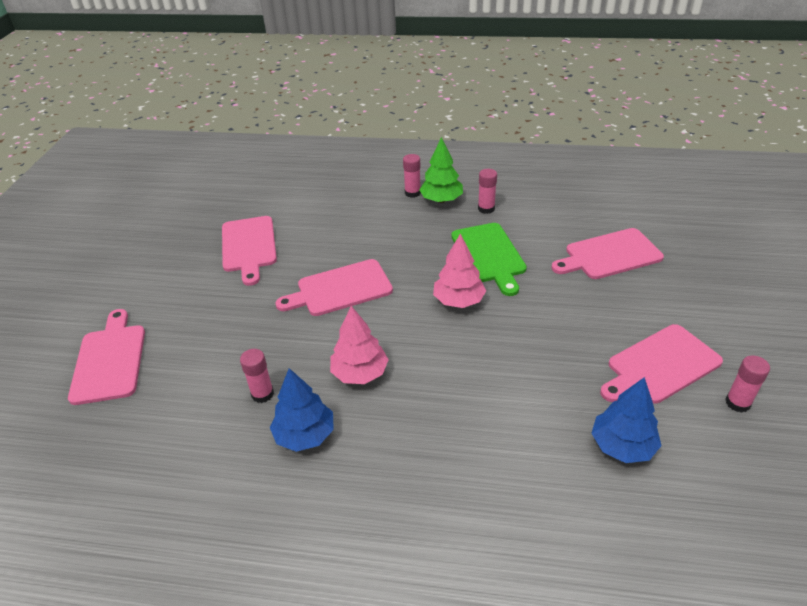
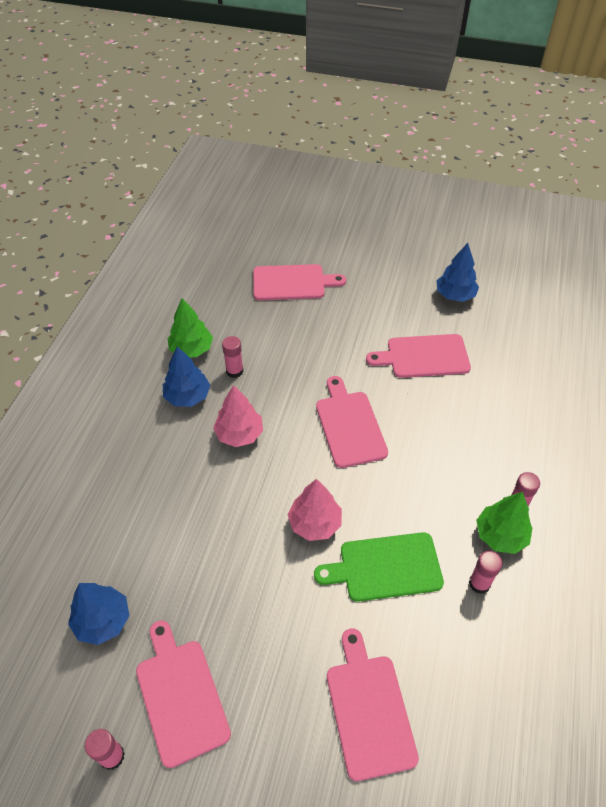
camera: 95 degrees right, 10 degrees up
(164, 230) = (455, 295): none -> blue tree
(220, 448) = (191, 349): none -> green tree

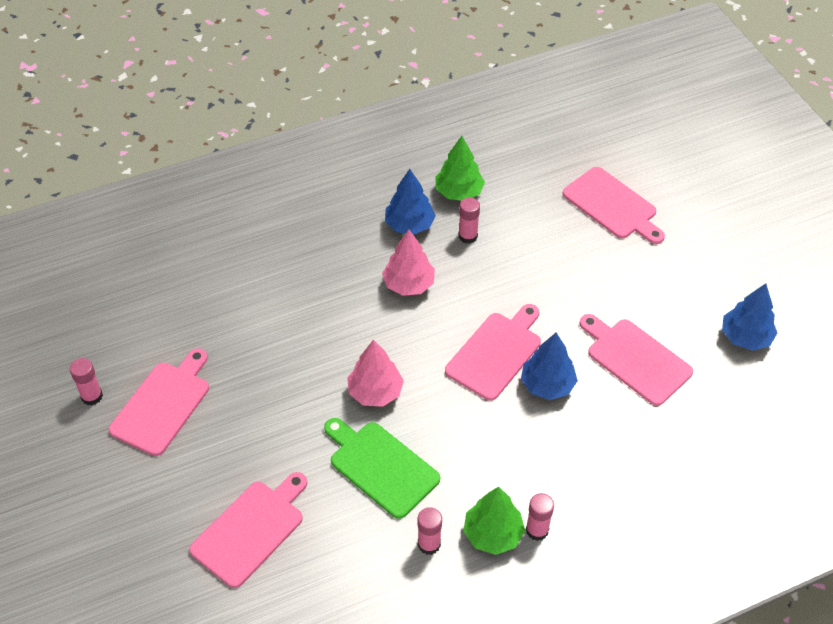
camera: 50 degrees right, 0 degrees up
(102, 621) = (176, 319): blue tree -> blue tree (547, 385)

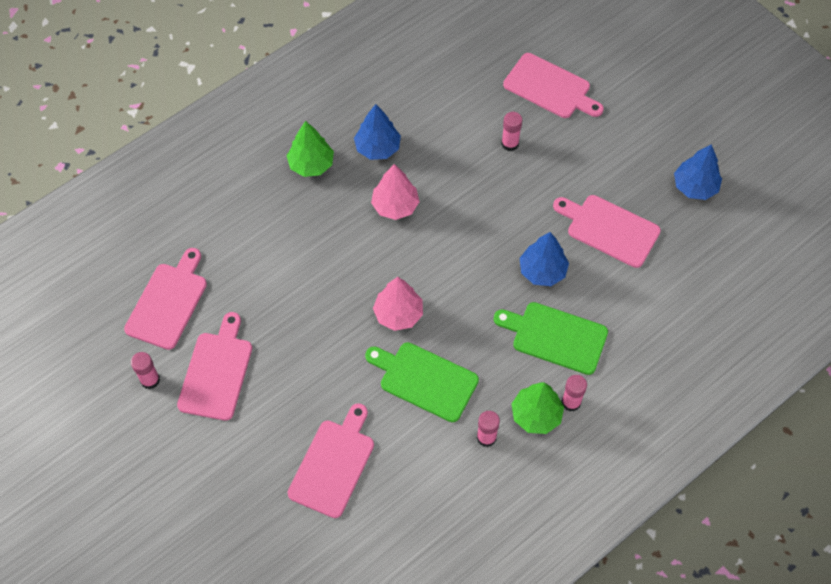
camera: 15 degrees left, 10 degrees up
(459, 192) = (411, 105): green tree -> green tree (311, 164)
(468, 236) = (432, 147): pink glue stick -> pink glue stick (510, 144)
(496, 353) = (490, 252): pink cutting board -> pink cutting board (168, 302)
(540, 456) = (555, 337): none -> green cutting board

